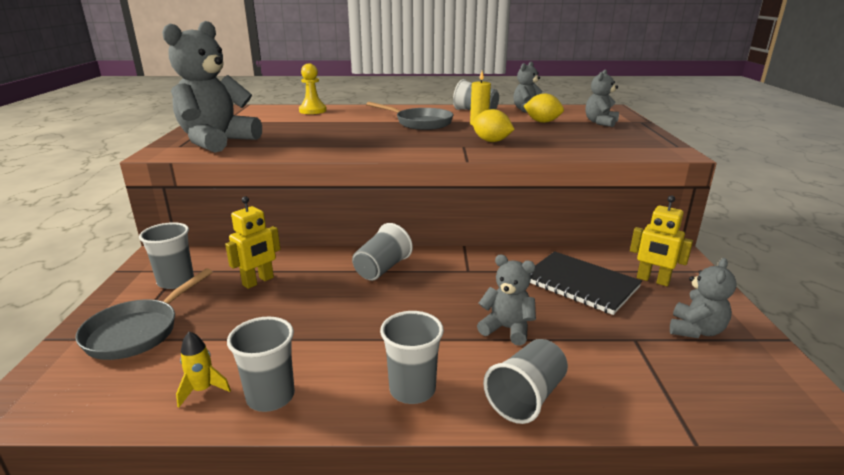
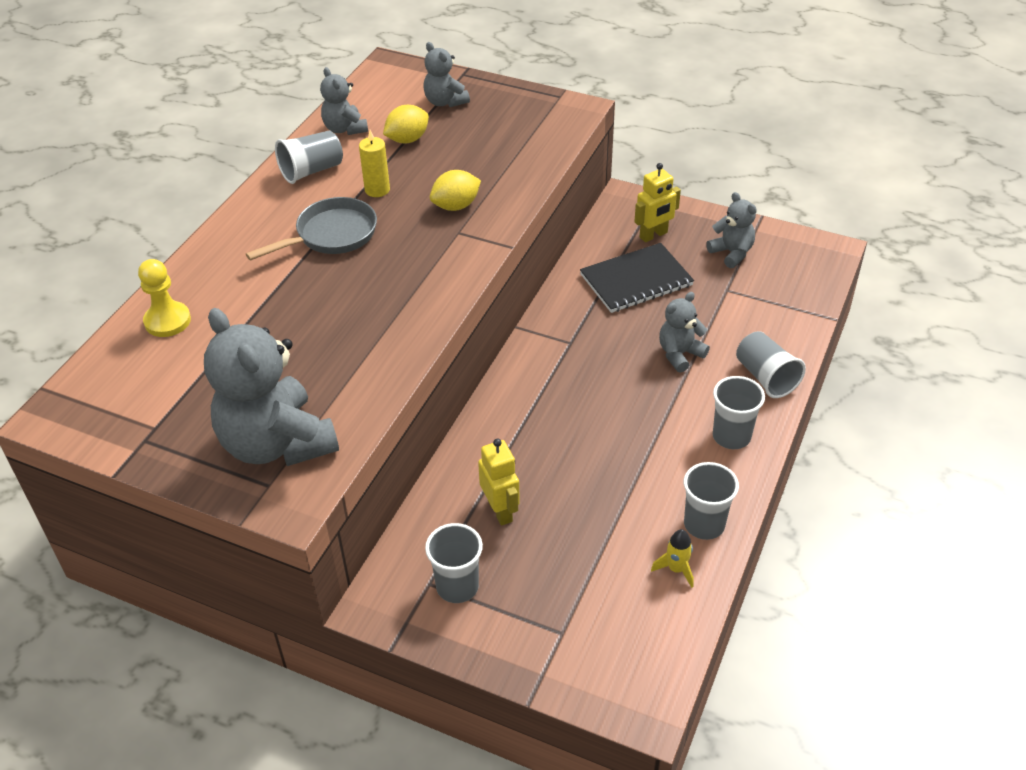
camera: 65 degrees left, 20 degrees up
(138, 331) = (554, 620): grey pan -> none
(382, 269) = (530, 404): grey cup -> none

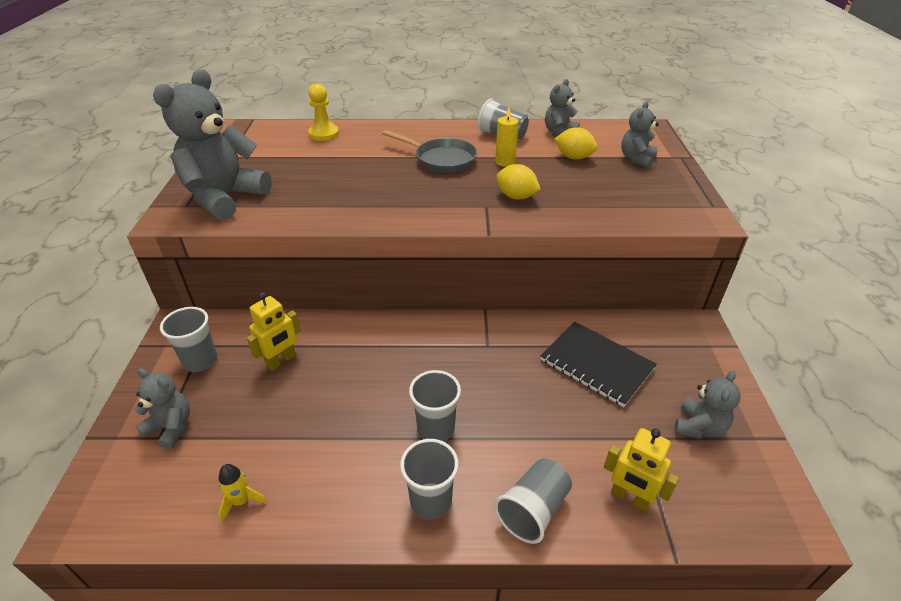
camera: 65 degrees right, 5 degrees down
(653, 235) = (668, 359): yellow robot -> yellow robot (629, 497)
(680, 354) = (521, 425): grey teddy bear -> grey teddy bear (171, 427)
(704, 524) = (303, 509): grey cup -> grey cup (436, 428)

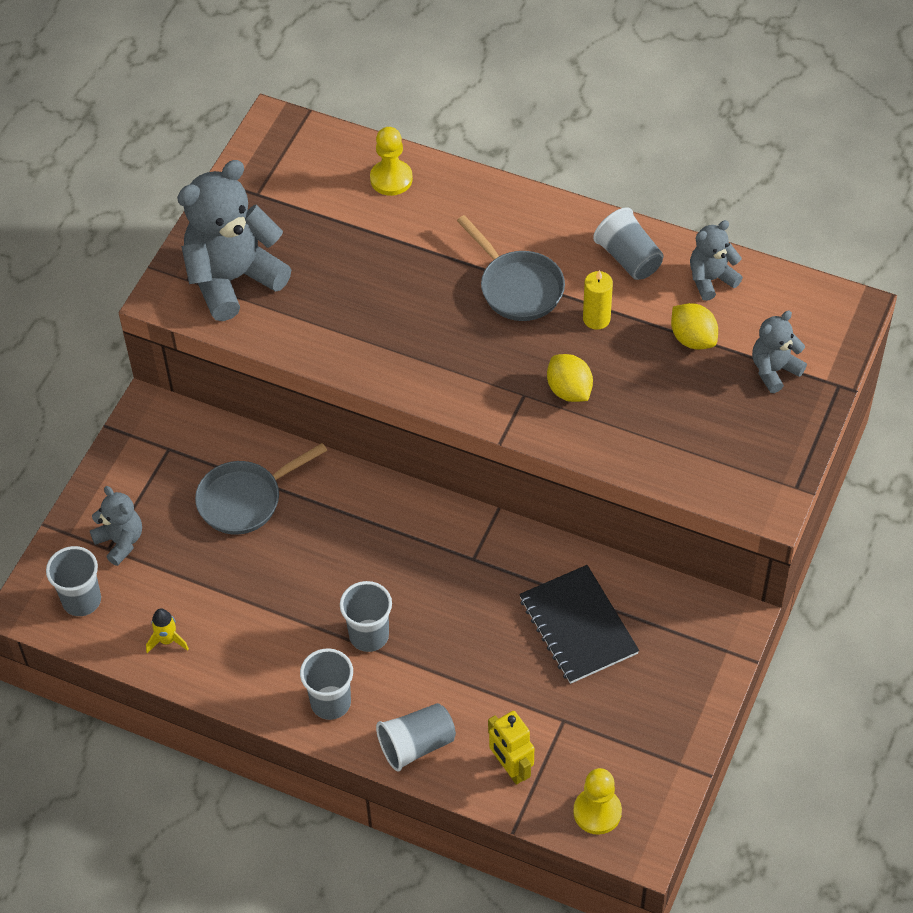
camera: 25 degrees right, 15 degrees up
(200, 361) = (163, 469): grey cup -> grey cup (81, 600)
(281, 361) = (245, 499): yellow robot -> grey pan
(699, 427) = (632, 732): grey teddy bear -> none
(731, 507) = (597, 812): none -> yellow pawn

